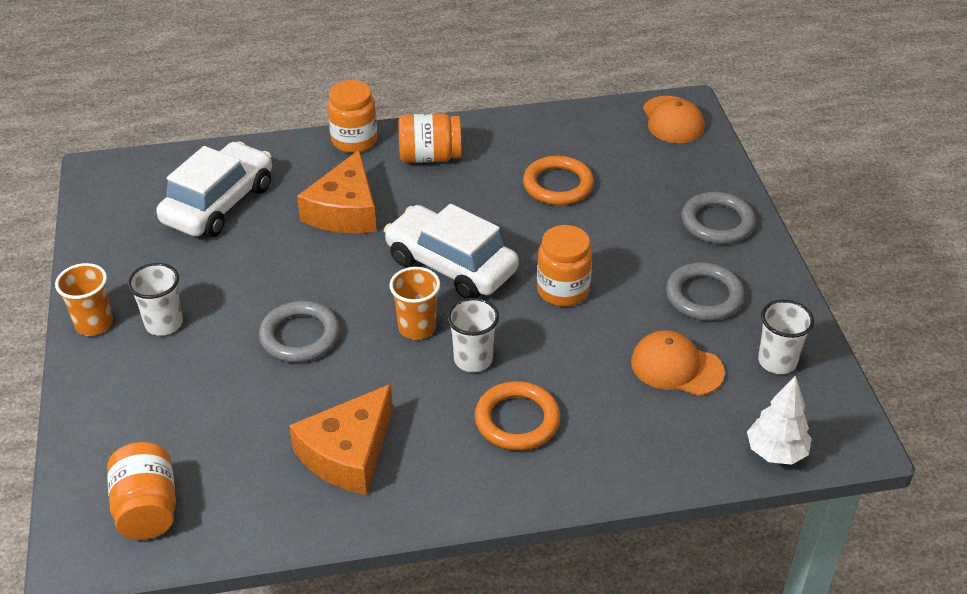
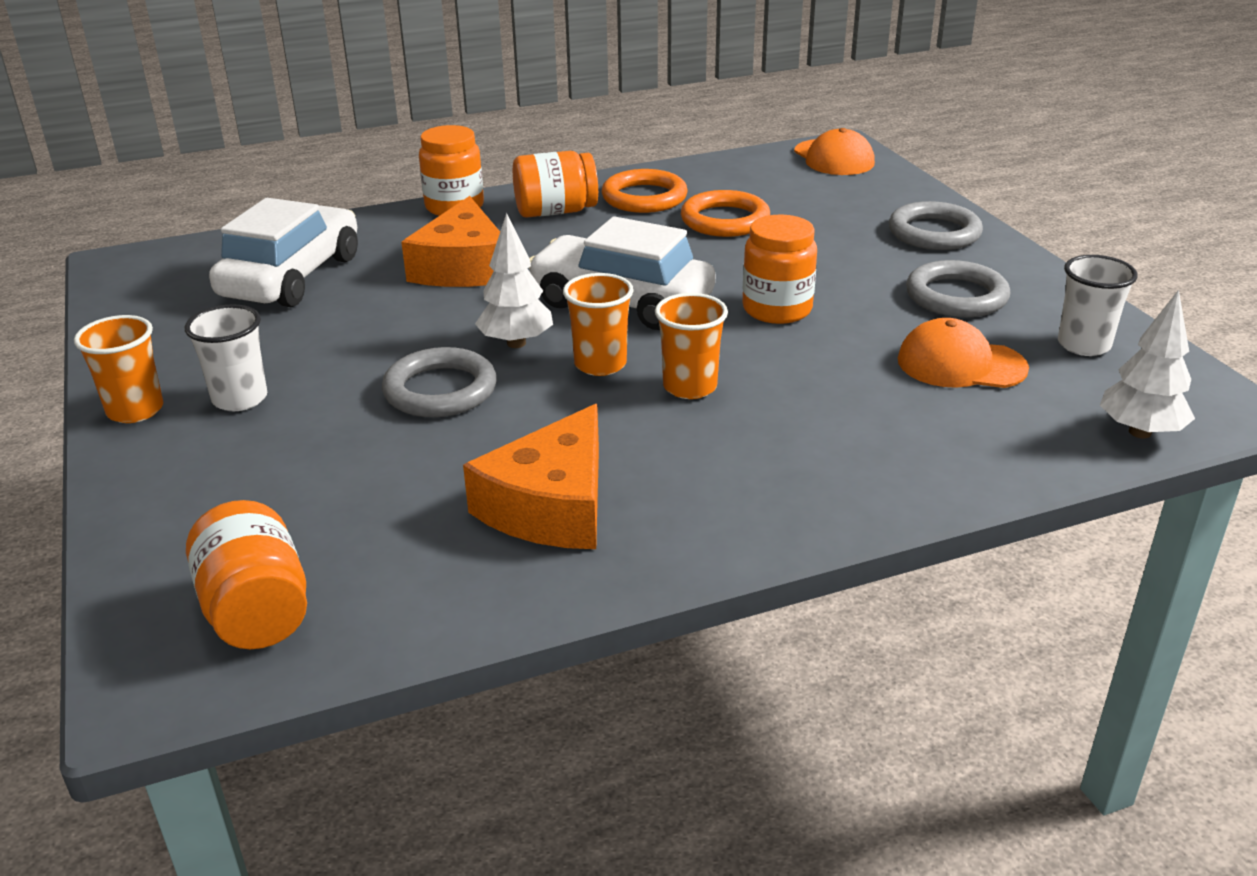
camera: 10 degrees left, 10 degrees down
(363, 297) = (516, 343): none -> white tree
(473, 359) = (690, 387): white cup -> orange cup
(517, 420) = (778, 441): orange ring -> orange ring (644, 197)

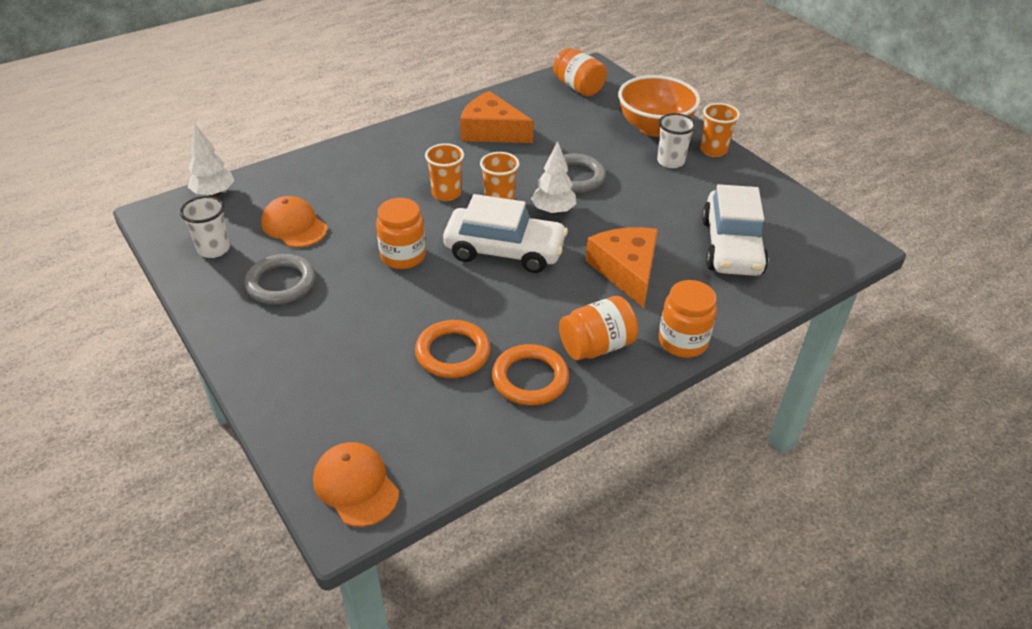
camera: 165 degrees right, 10 degrees up
(192, 471) = (654, 127): none -> orange bowl
(551, 505) = (491, 131): orange cheese -> orange cheese turned 75 degrees counterclockwise
(934, 233) = (279, 358): grey ring -> none
(961, 364) = (294, 226): orange cap -> orange cap turned 135 degrees counterclockwise

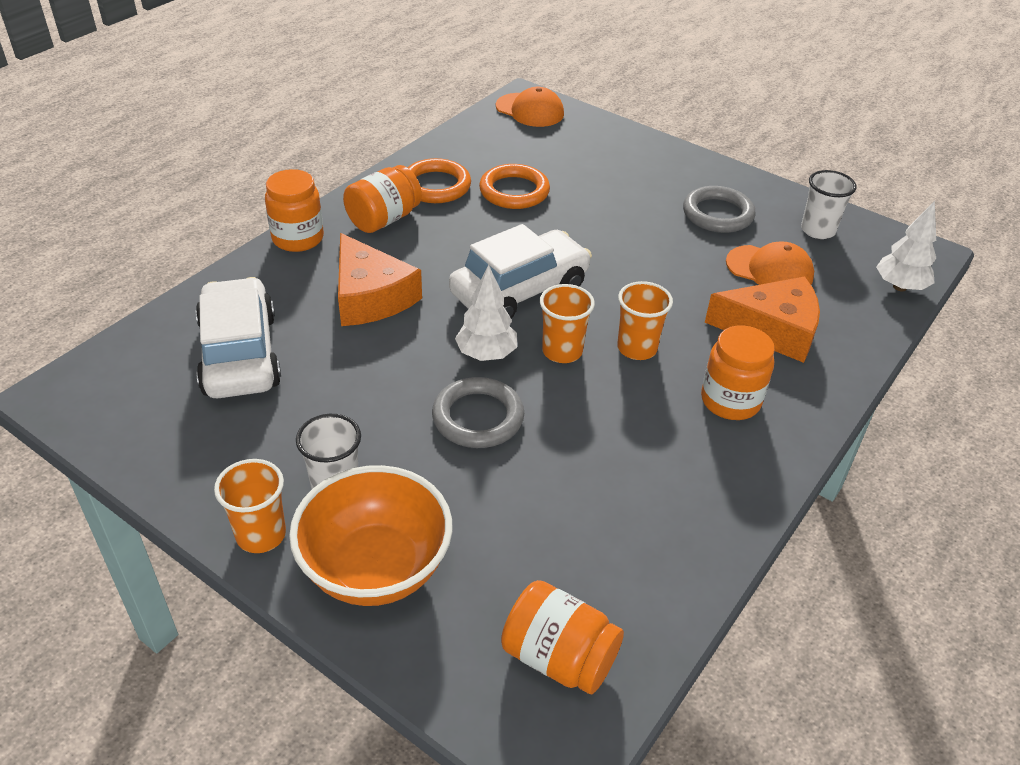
camera: 160 degrees right, 0 degrees up
(403, 256) = (625, 262): orange jar -> orange jar (730, 401)
(491, 131) = (651, 481): orange cheese -> orange cheese (772, 329)
(504, 250) = (519, 290): white car -> white car turned 150 degrees clockwise

